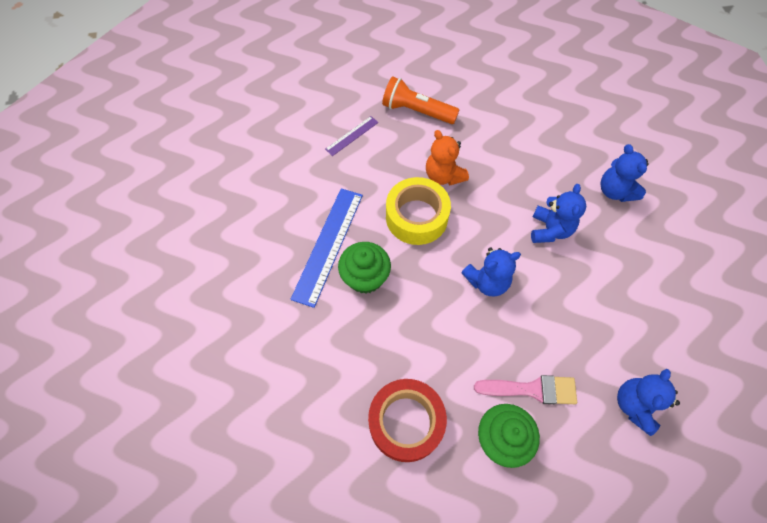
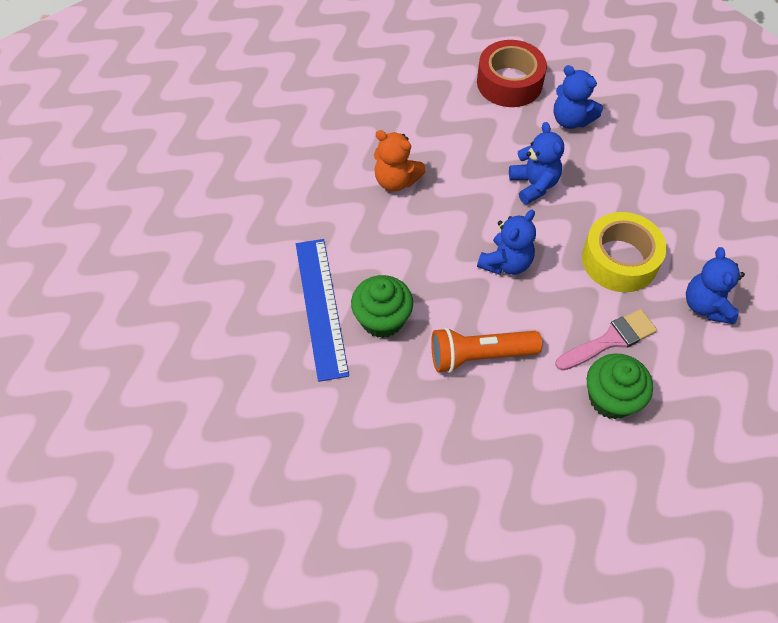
camera: 30 degrees left, 5 degrees down
(352, 135) = (270, 184): purple ruler -> none
(406, 422) = (514, 433): red tape -> red tape (509, 82)
(416, 217) = (395, 234): yellow tape -> yellow tape (619, 260)
(417, 111) = (324, 127): orange flashlight -> orange flashlight (479, 355)

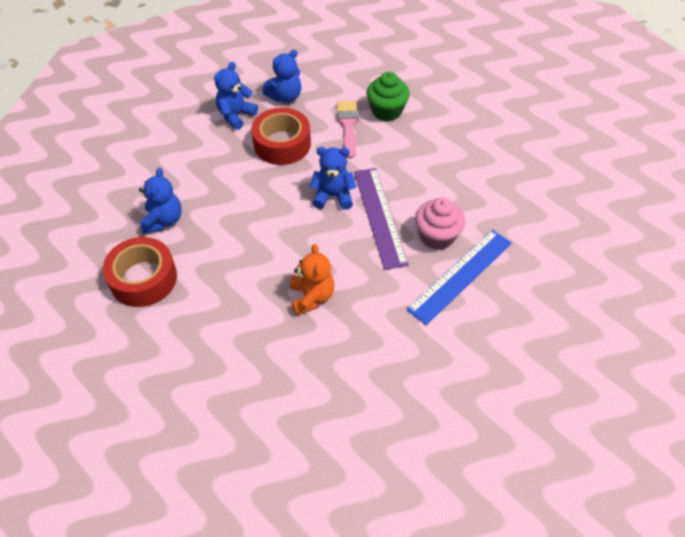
camera: 125 degrees left, 5 degrees down
(382, 319) = (437, 236): green cupcake -> pink cupcake
(447, 287) = (380, 216): none -> purple ruler
(479, 355) = (414, 176): orange flashlight -> none
(534, 185) = (249, 213): blue teddy bear -> blue teddy bear (236, 115)
(610, 340) = (348, 126): pink brush -> pink brush turned 60 degrees clockwise
(619, 260) = (282, 144): yellow tape -> red tape

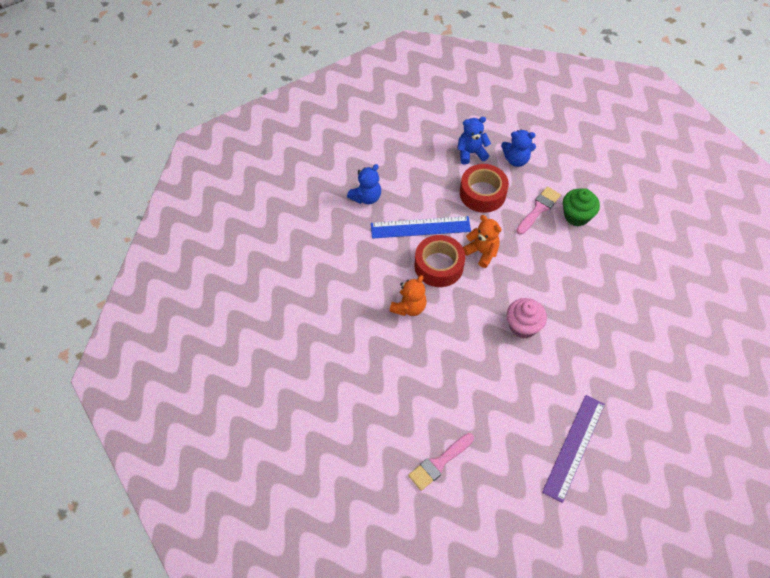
camera: 40 degrees right, 5 degrees up
(143, 279) = (325, 227): red tape -> red tape (439, 266)
(333, 196) = (482, 252): blue teddy bear -> orange teddy bear
(380, 216) = (499, 287): purple ruler -> purple ruler (574, 447)
(460, 275) = (512, 361): blue ruler -> blue ruler (420, 227)
(493, 430) = (439, 463): none -> pink brush

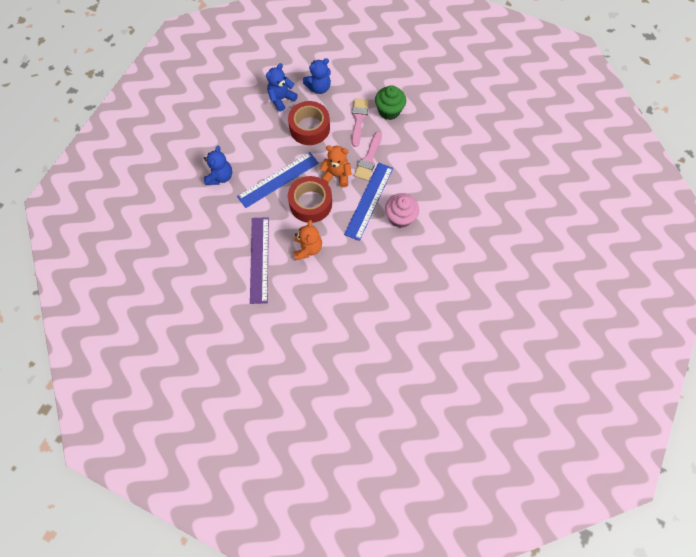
camera: 30 degrees left, 10 degrees up
(439, 463) = (401, 356): pink brush -> pink brush (368, 159)
(500, 293) = (369, 200): none -> blue ruler
(574, 447) = (487, 288): purple ruler -> purple ruler (259, 259)

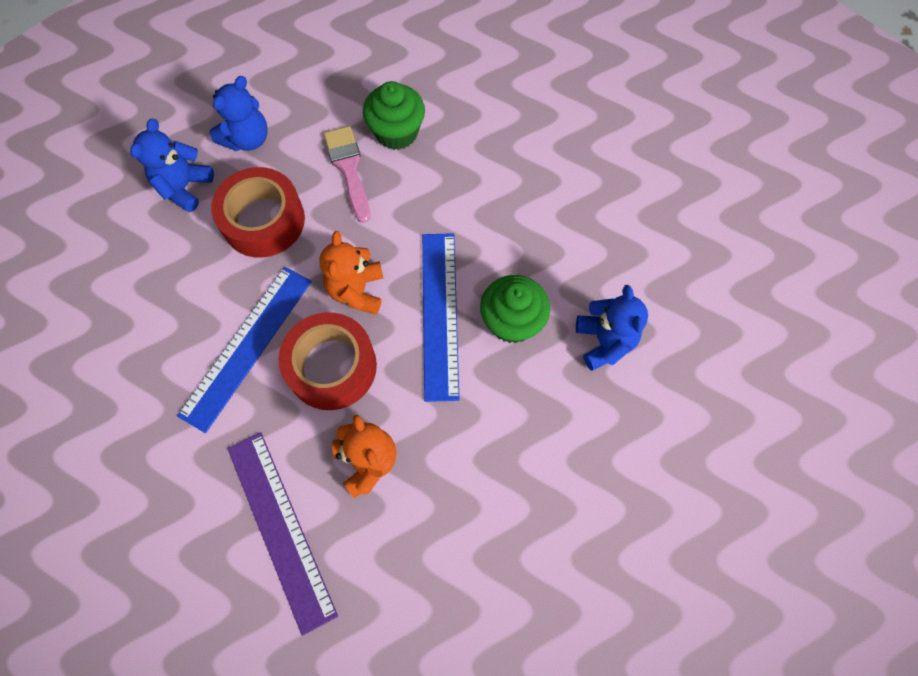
camera: 25 degrees left, 0 degrees up
(220, 177) = (126, 390): blue teddy bear -> blue teddy bear (604, 341)
(336, 175) = (357, 290): orange teddy bear -> orange teddy bear turned 75 degrees counterclockwise
(368, 159) = (402, 235): pink brush -> none
(400, 217) = (512, 321): pink cupcake -> green cupcake

